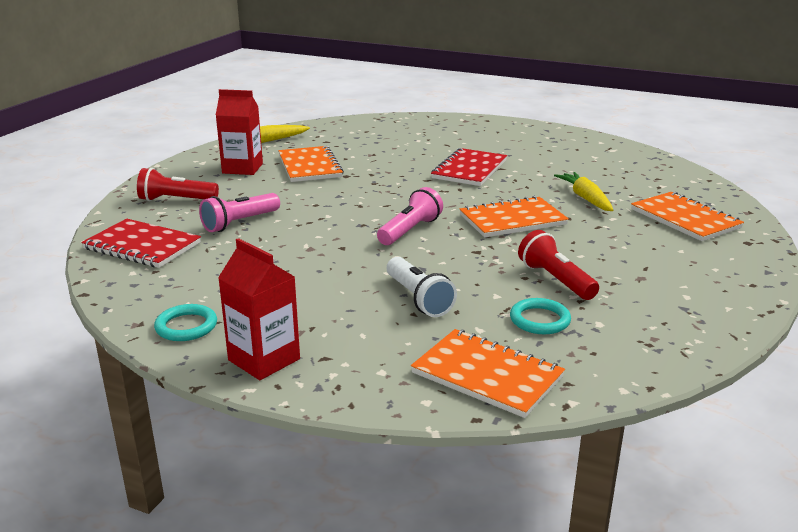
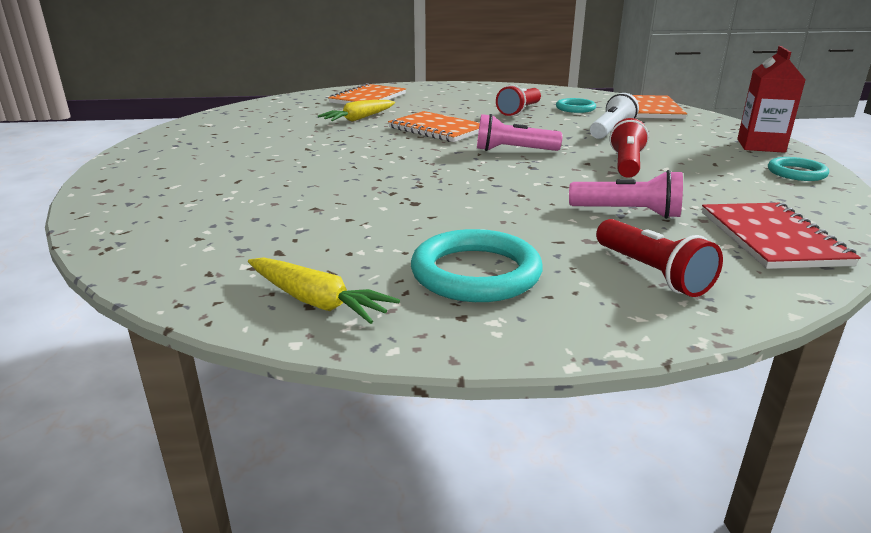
camera: 120 degrees left, 0 degrees up
(242, 168) = (476, 273): red carton -> turquoise ring
(310, 166) = (407, 230): orange notebook -> none
(317, 261) = (626, 164): none -> red flashlight
(469, 169) = (325, 158): red notebook -> none

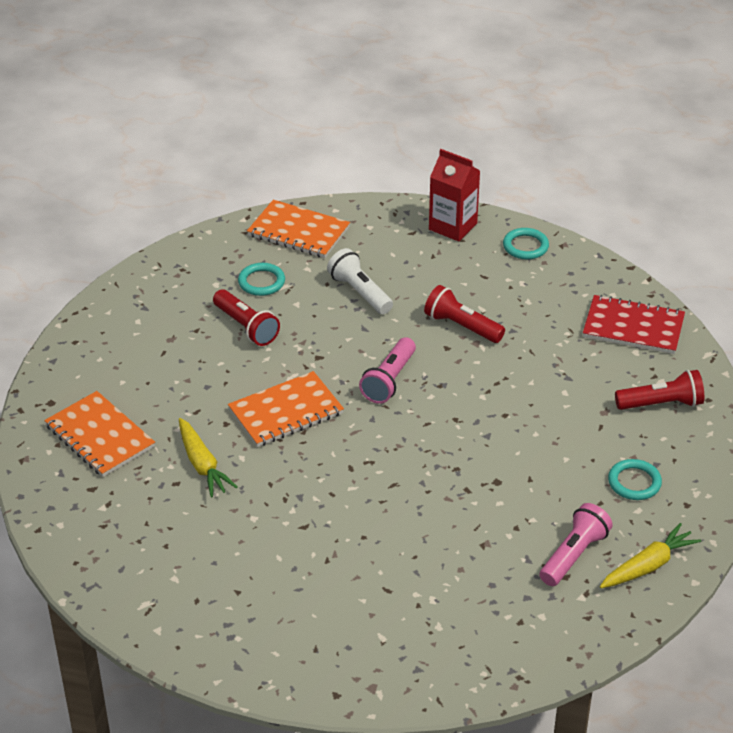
camera: 70 degrees left, 15 degrees up
(476, 273) = (634, 482): turquoise ring -> turquoise ring, size x0.60
(628, 212) = (566, 372): pink flashlight -> pink flashlight (573, 555)

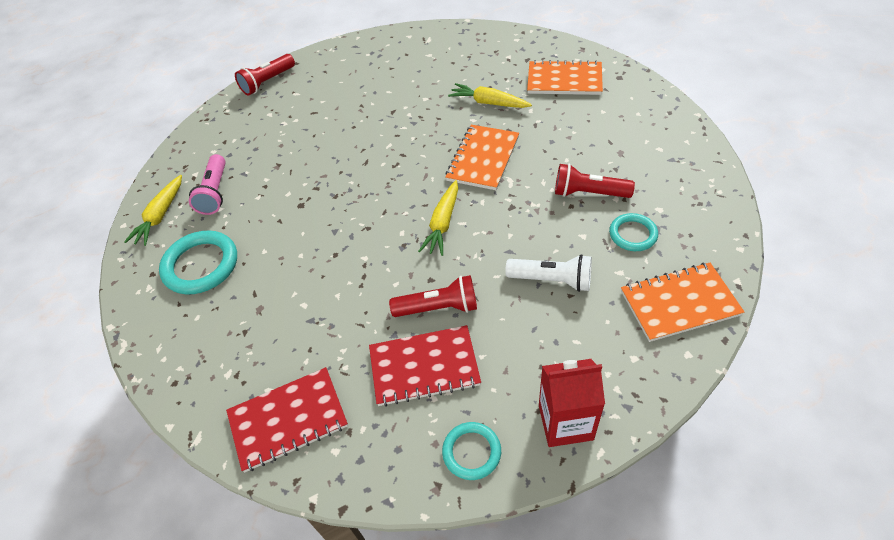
camera: 145 degrees right, 10 degrees up
(389, 380) = (443, 223): pink flashlight -> yellow carrot
(510, 300) = (424, 367): none -> red notebook
(634, 482) = (201, 265): turquoise ring -> turquoise ring, size x1.67
(661, 404) = (215, 349): red flashlight -> red flashlight (267, 82)

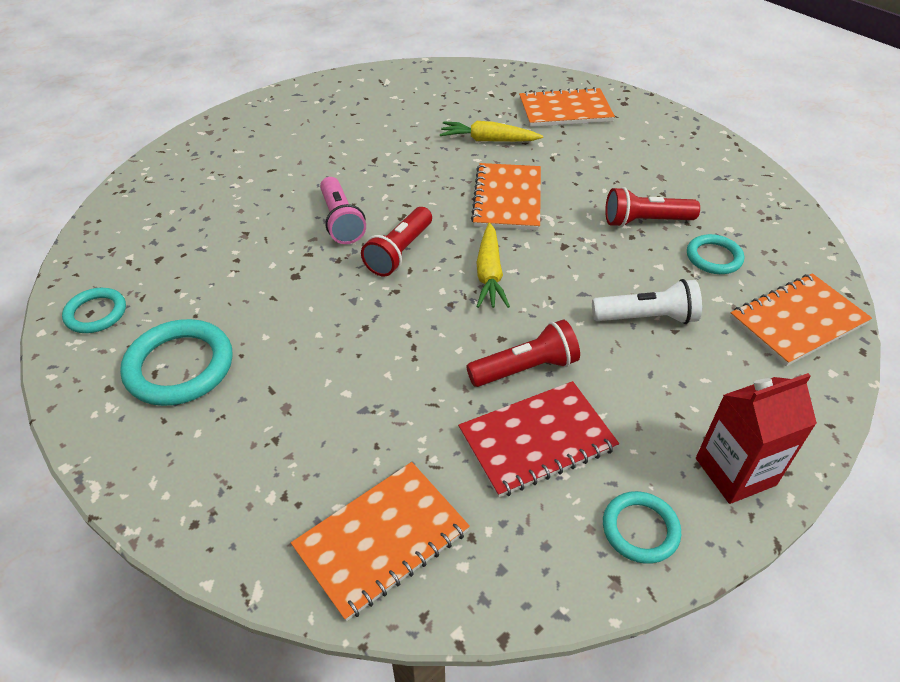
camera: 20 degrees left, 5 degrees down
(160, 216) = (96, 313): yellow carrot -> turquoise ring
(215, 193) = (168, 275): pink flashlight -> pink flashlight (341, 221)
(267, 82) = (194, 141): red flashlight -> red flashlight (400, 252)
(288, 420) = (382, 540): red notebook -> orange notebook

